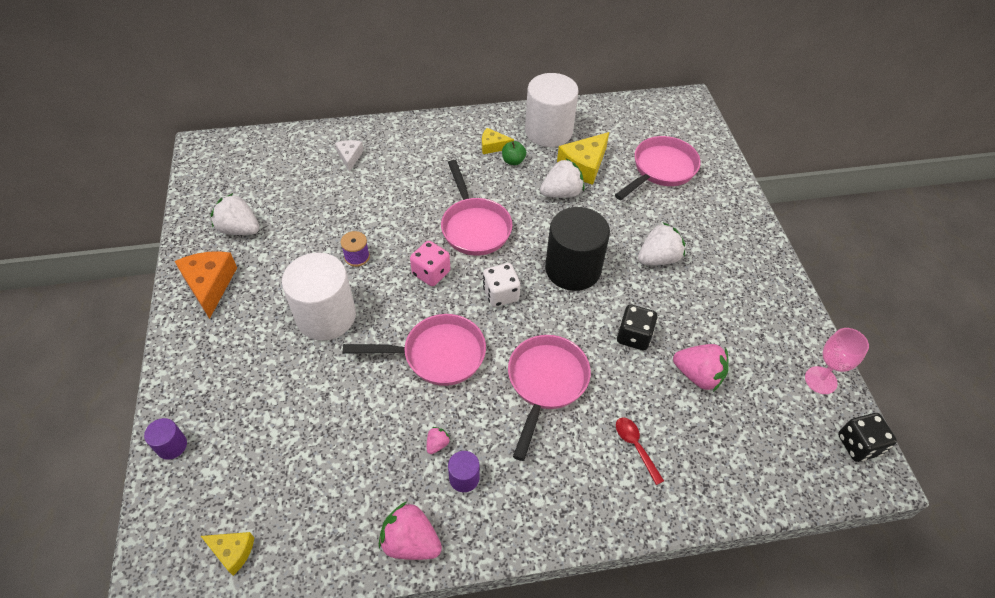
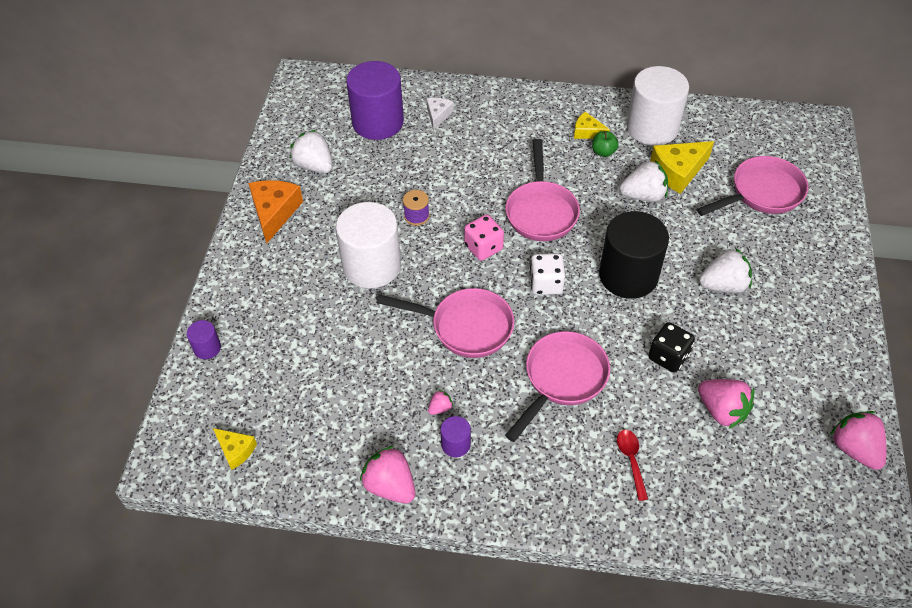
camera: 20 degrees right, 0 degrees up
(292, 175) = (378, 122): none -> purple cylinder
(820, 380) = (854, 449): pink goblet -> pink strawberry
(858, 445) = (869, 522): black dice -> none

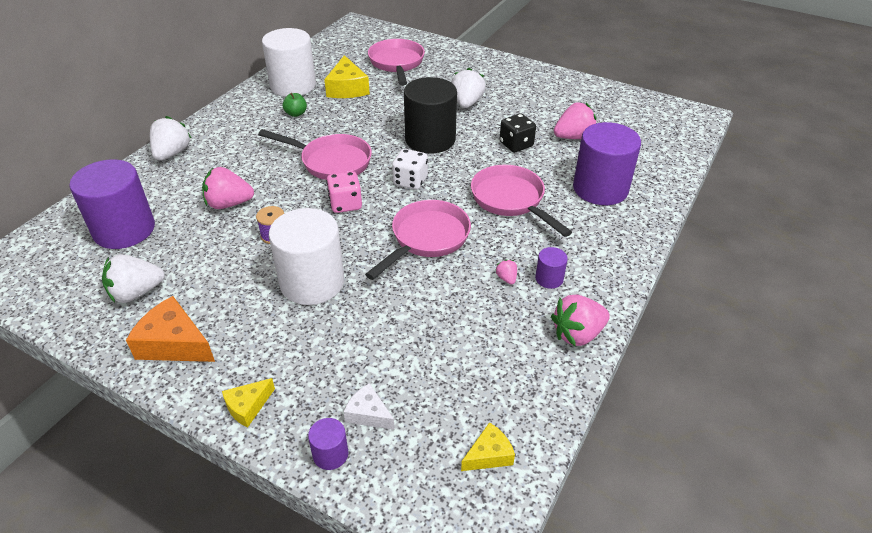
camera: 70 degrees left, 10 degrees down
(438, 115) = (159, 188): white cheese -> white cheese (368, 414)
(587, 132) = (267, 115): yellow cheese -> yellow cheese (248, 406)
(631, 460) = (600, 189): red spoon -> purple cylinder
(643, 195) = (357, 109): white strawberry -> white strawberry (172, 153)
(854, 449) = (623, 98): pink strawberry -> pink strawberry (229, 204)

